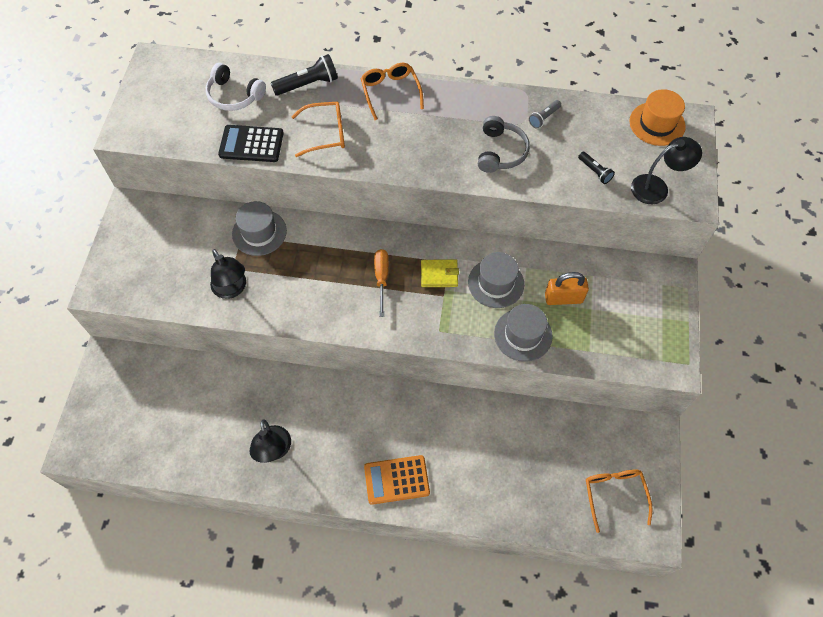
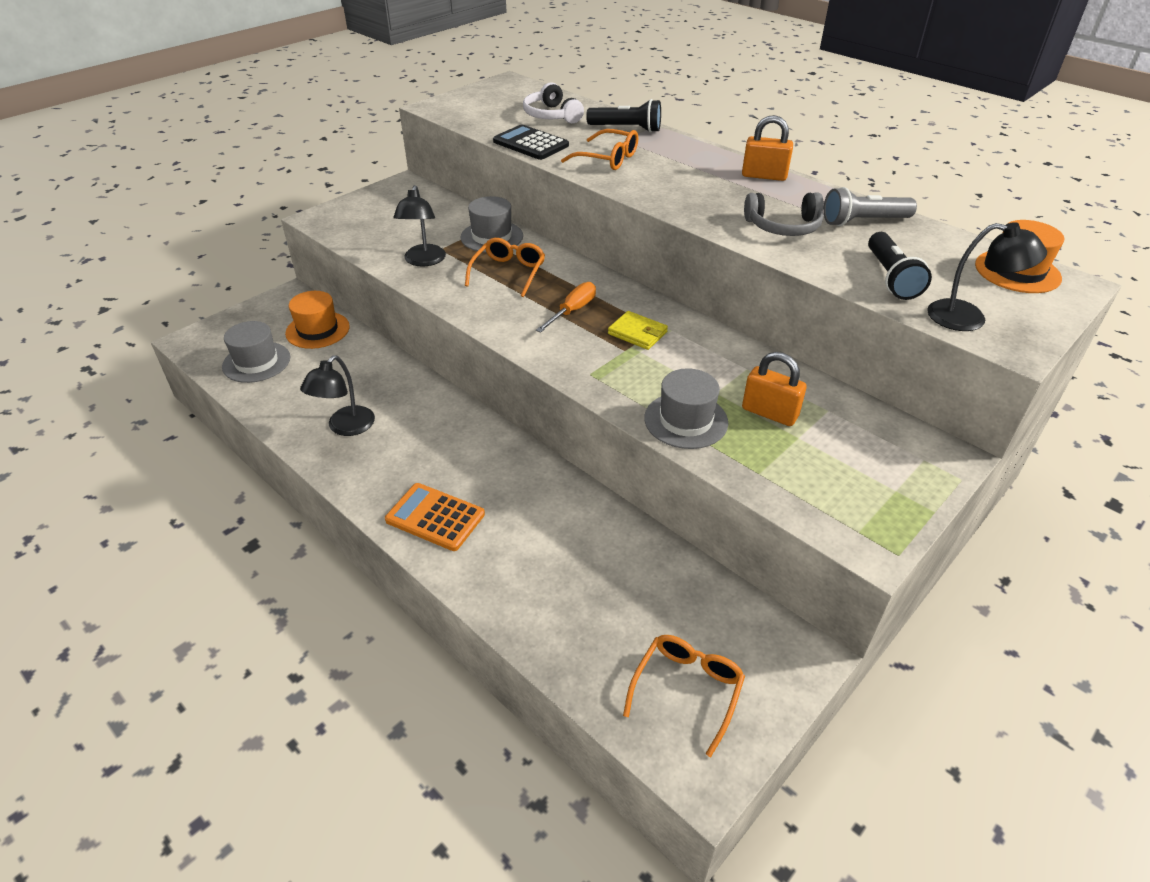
camera: 35 degrees right, 20 degrees down
(165, 378) = (317, 330): none -> orange hat
(390, 92) = (703, 156): orange glasses -> orange glasses (508, 273)
(448, 96) = (764, 176): none -> orange padlock
(496, 283) = (696, 366): grey hat -> grey hat (256, 362)
(500, 152) = (783, 227): grey headphones -> grey headphones turned 45 degrees clockwise
(544, 118) = (863, 221): grey flashlight -> grey flashlight, size x1.73
(594, 171) = (890, 278): black flashlight -> black flashlight, size x1.73

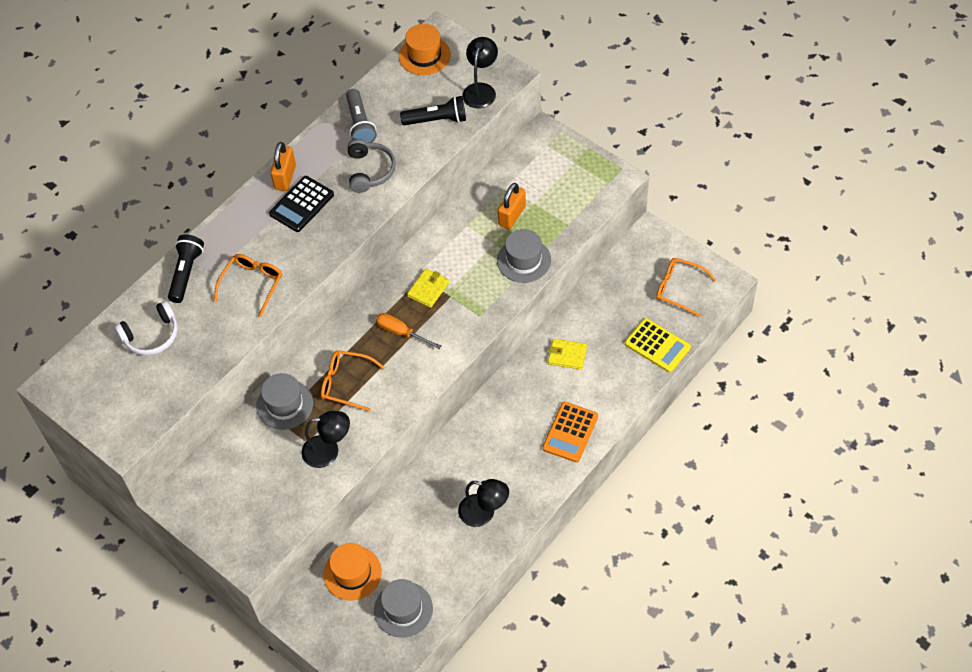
camera: 90 degrees left, 15 degrees up
(531, 144) = (219, 345): black calculator -> black calculator (301, 204)
(565, 524) = (567, 355): none -> yellow wallet
(569, 642) = (657, 346): none -> yellow calculator

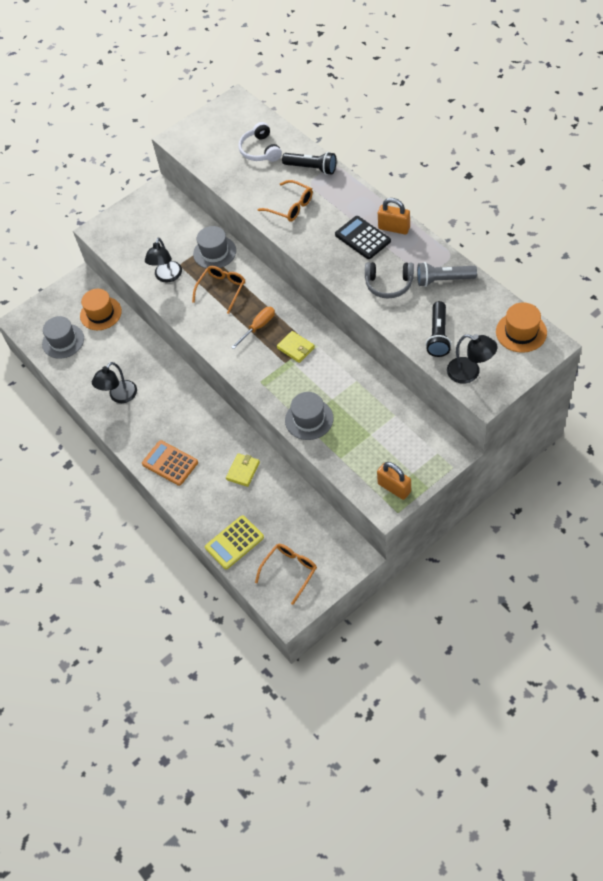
camera: 105 degrees right, 0 degrees up
(512, 216) = (359, 415): orange padlock -> orange padlock (394, 488)

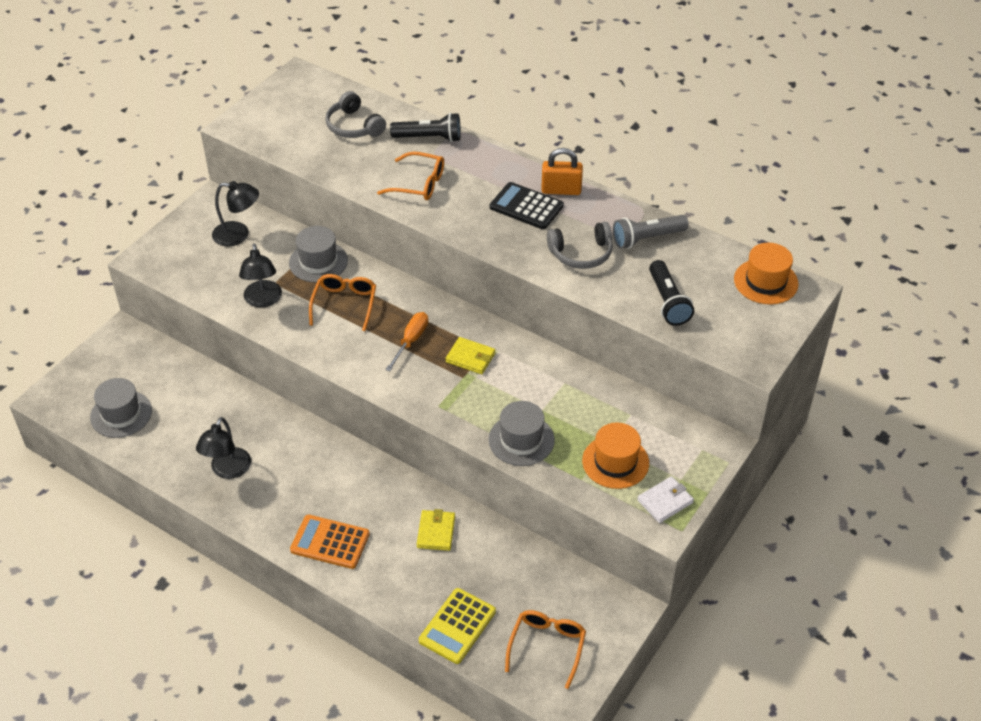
camera: 25 degrees left, 10 degrees down
(100, 313) = (165, 370): orange hat -> orange hat (615, 462)
(260, 150) = (353, 126): white headphones -> grey headphones
(394, 488) = (665, 501): orange padlock -> white wallet
(470, 372) = (724, 337): black lamp -> black lamp (238, 235)

